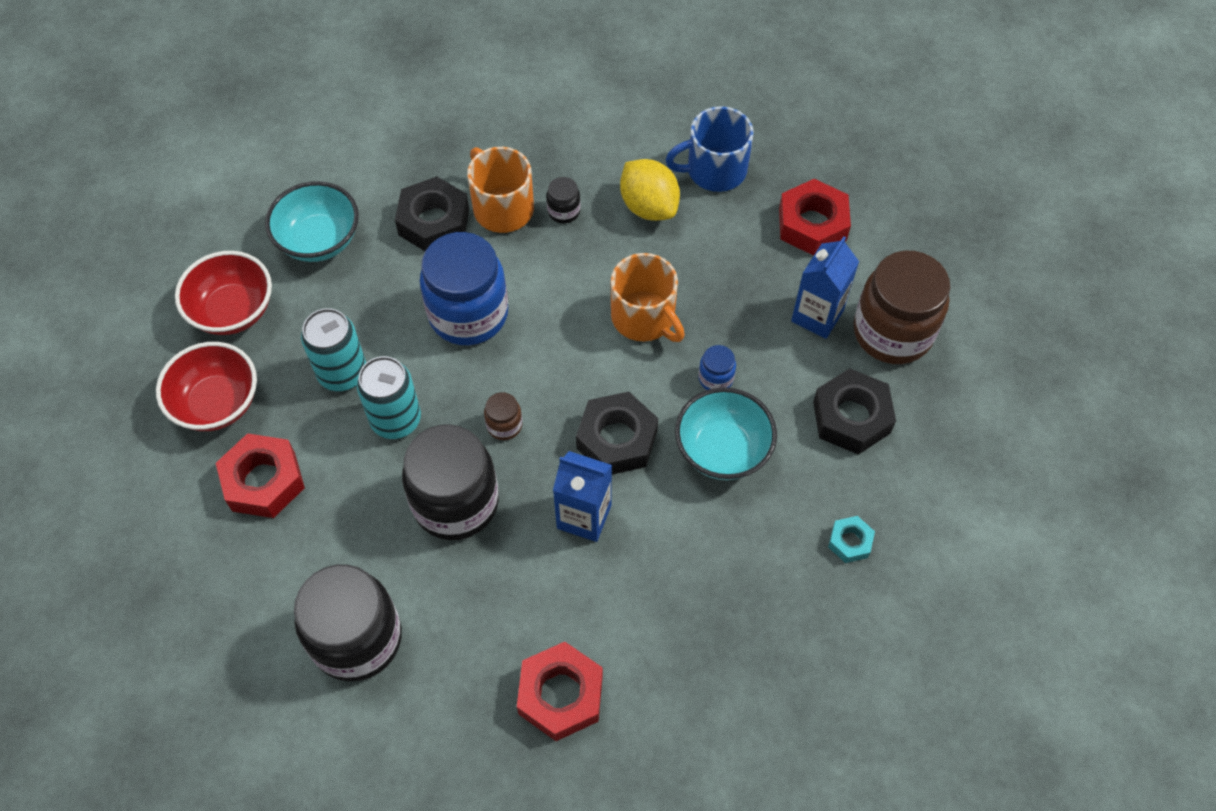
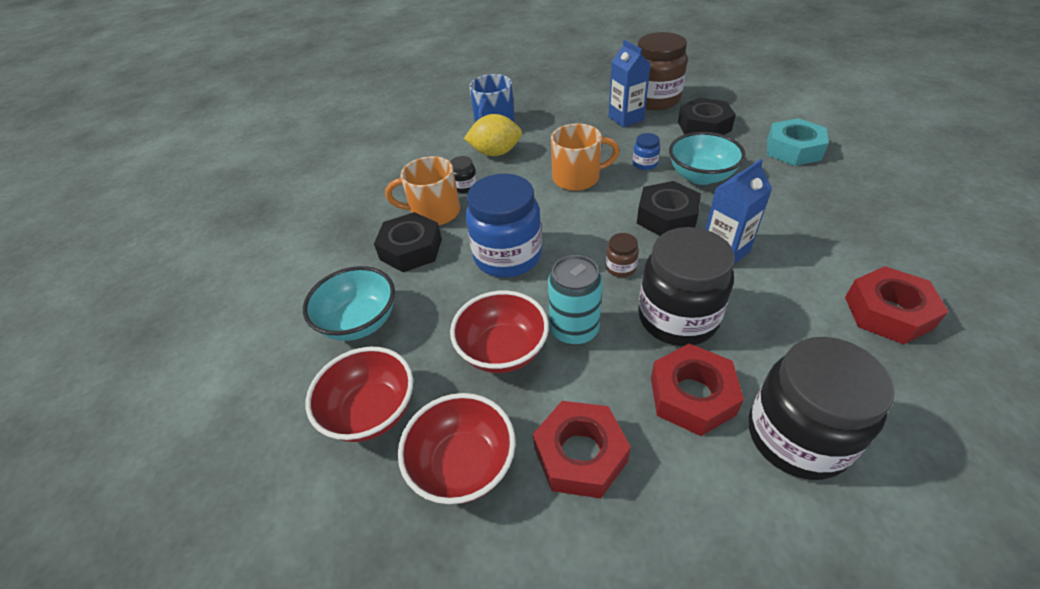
camera: 55 degrees left, 15 degrees down
(342, 373) = (503, 350): turquoise can -> red bowl
(812, 224) = (563, 104): red nut -> red nut (692, 396)
(850, 542) = (793, 150): turquoise nut -> turquoise nut, size x1.87

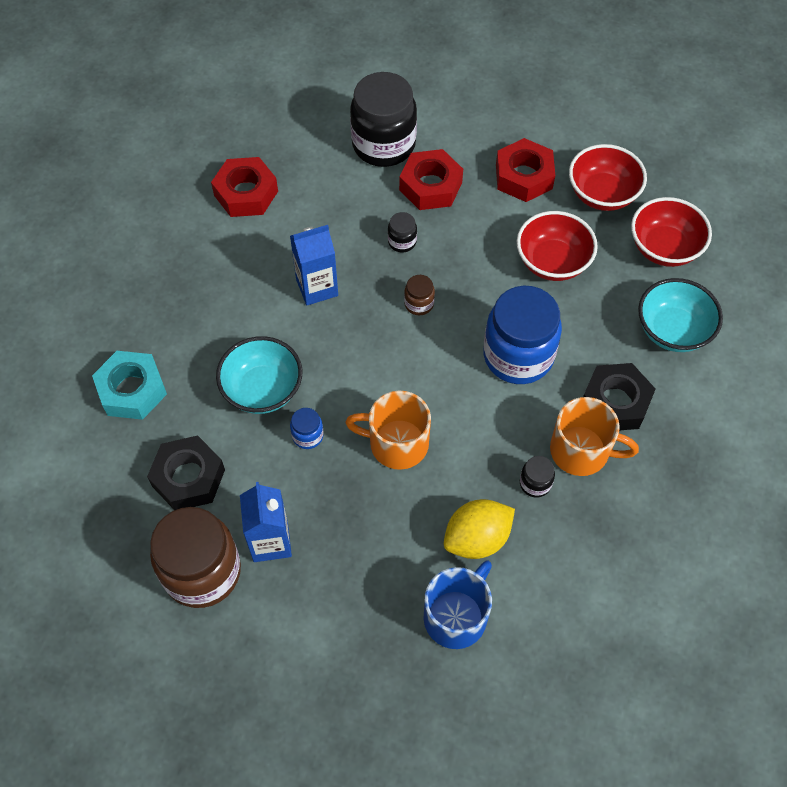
camera: 165 degrees left, 15 degrees up
(495, 153) = (477, 538): yellow lemon -> yellow lemon turned 45 degrees counterclockwise
(574, 330) = (488, 260): turquoise can -> none
(666, 217) = (339, 346): black nut -> none
(677, 318) = (402, 242): black jar -> black jar, size x0.43

